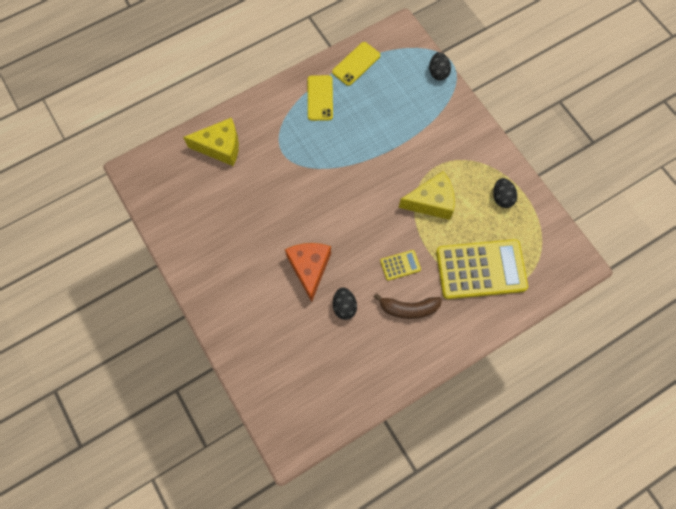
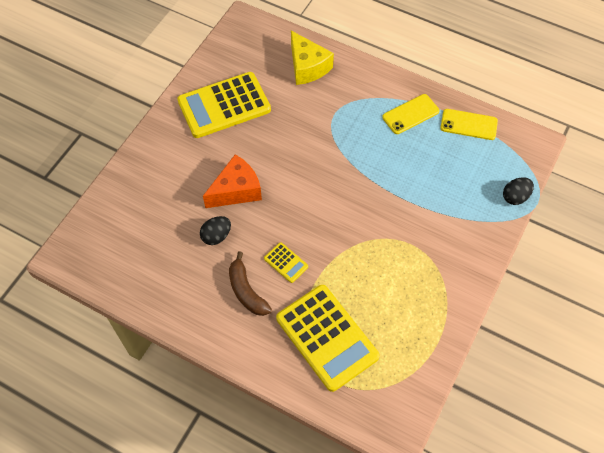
camera: 60 degrees right, 10 degrees down
(216, 234) = (224, 105): none -> yellow calculator
(431, 202) = (369, 258): yellow cheese -> none
(502, 198) = (418, 321): black egg -> none

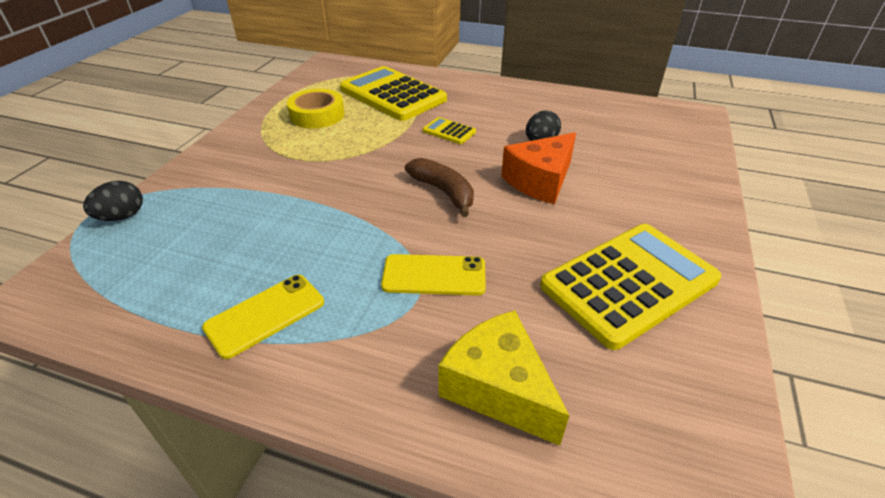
camera: 170 degrees right, 20 degrees down
(246, 291) = (484, 111): brown banana -> brown banana (443, 192)
(399, 309) = (317, 115): none -> yellow tape
(468, 124) = (150, 311): yellow phone -> yellow phone (434, 275)

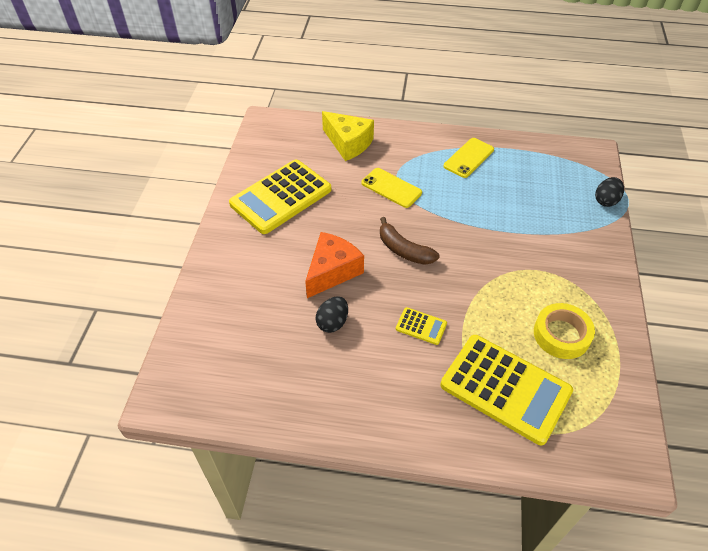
camera: 170 degrees right, 10 degrees up
(434, 275) = (391, 188): yellow phone -> yellow phone turned 45 degrees clockwise

